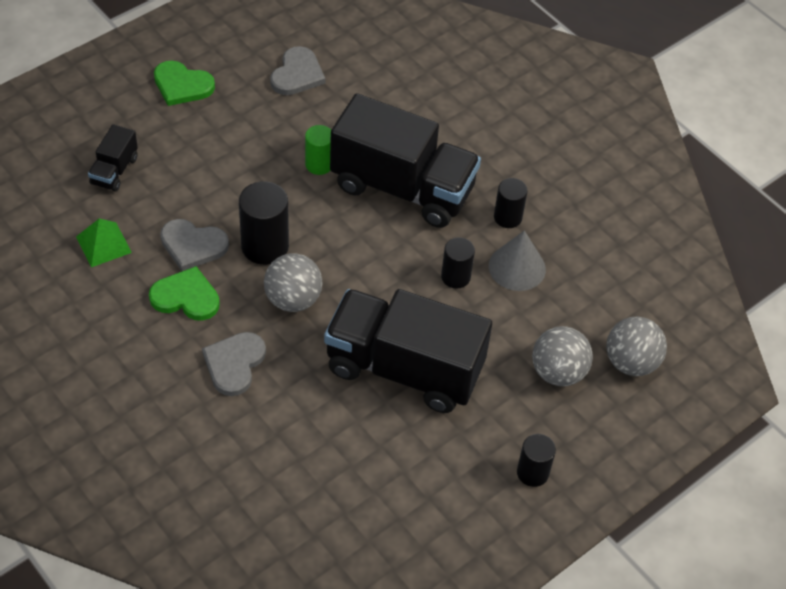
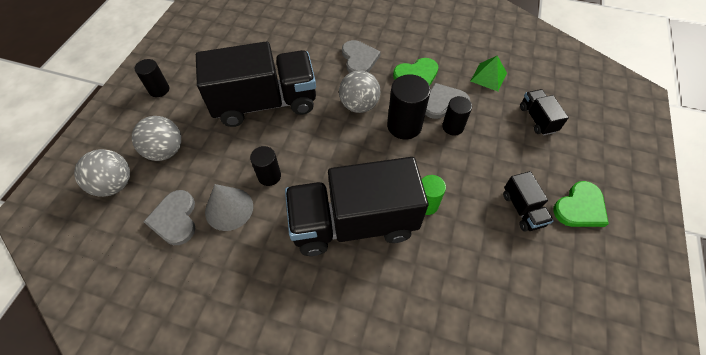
camera: 150 degrees right, 5 degrees up
(182, 85) = (580, 207): green heart -> green heart turned 150 degrees clockwise
(235, 112) = (522, 209): none -> black truck
(297, 74) = (520, 279): grey heart -> grey heart (175, 219)
(507, 217) = (258, 248): black cylinder -> black cylinder (453, 127)

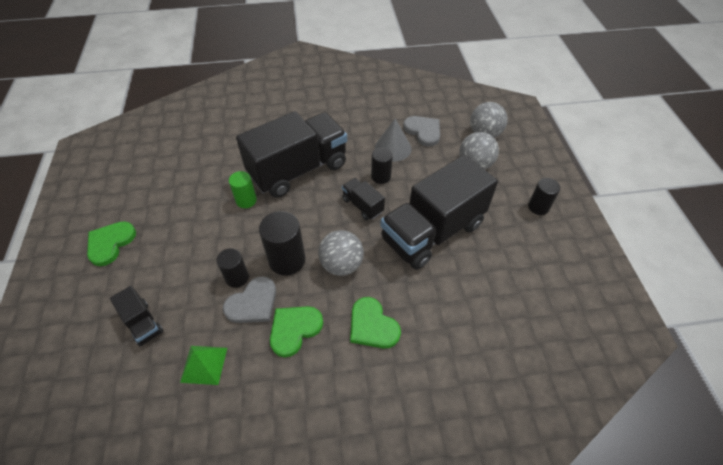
camera: 155 degrees right, 5 degrees down
(359, 59) = (372, 325): grey heart -> green heart
(522, 209) = (163, 224): black truck -> black truck (362, 205)

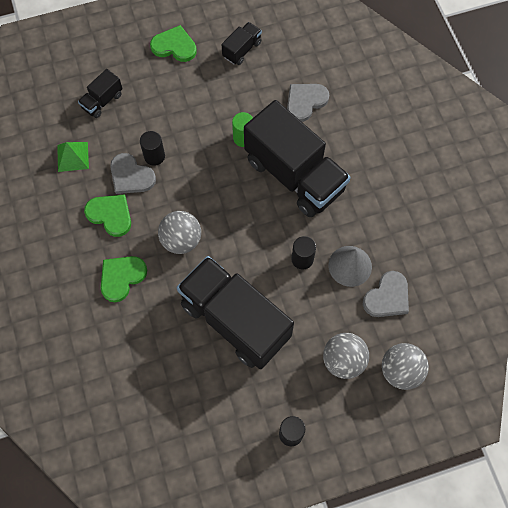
camera: 80 degrees right, 15 degrees up
(228, 152) = (305, 102): none -> grey heart
(287, 260) = (179, 192): black cylinder -> none
(362, 205) = (257, 247): black truck -> black truck (242, 49)

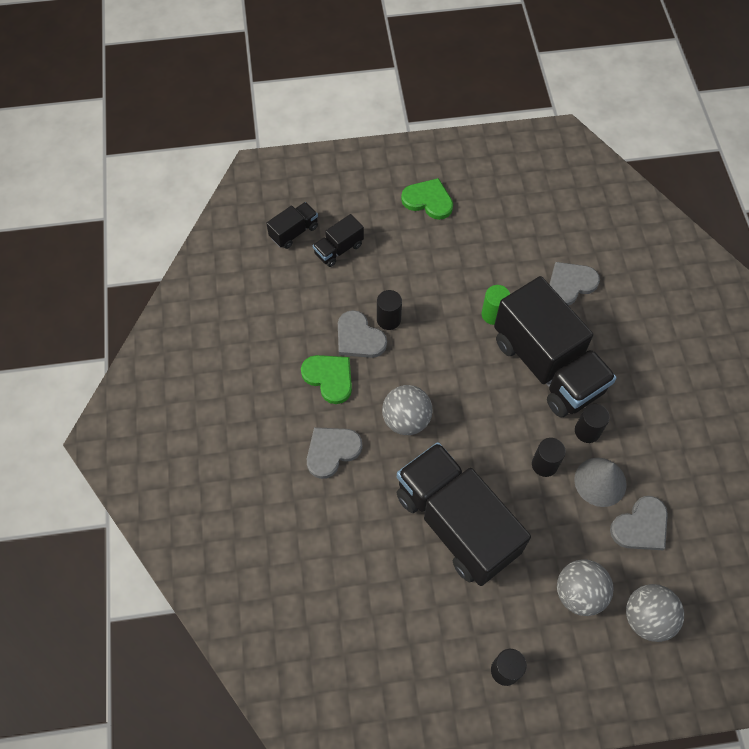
camera: 10 degrees right, 5 degrees down
(73, 156) = (296, 305): green pyramid -> none
(121, 277) = (332, 451): green heart -> grey heart
(242, 49) = (504, 215): black truck -> black truck (294, 232)
(334, 225) = (587, 431): none -> black cylinder

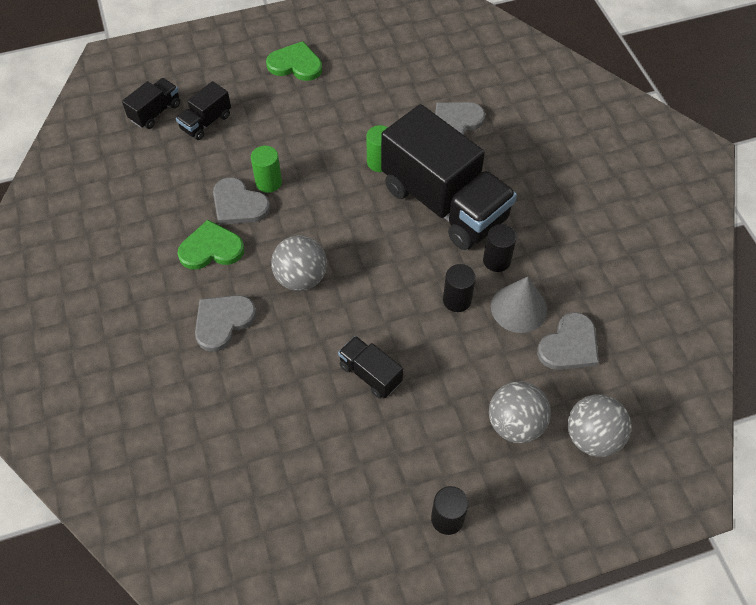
camera: 10 degrees left, 5 degrees down
(329, 378) = (211, 248): green heart -> green heart turned 45 degrees counterclockwise
(388, 319) = (268, 182): black cylinder -> green cylinder
(456, 523) = (370, 374): black truck -> black truck, size x0.43

